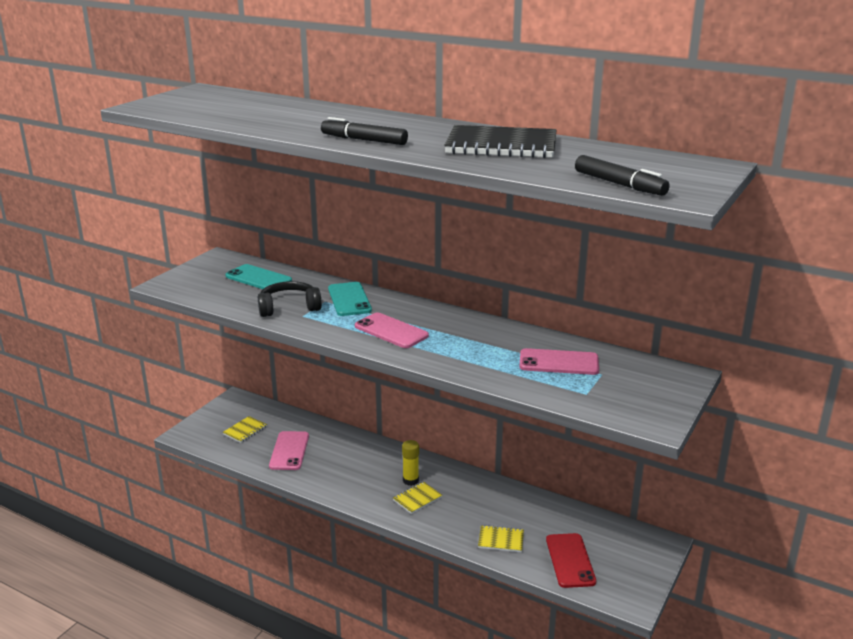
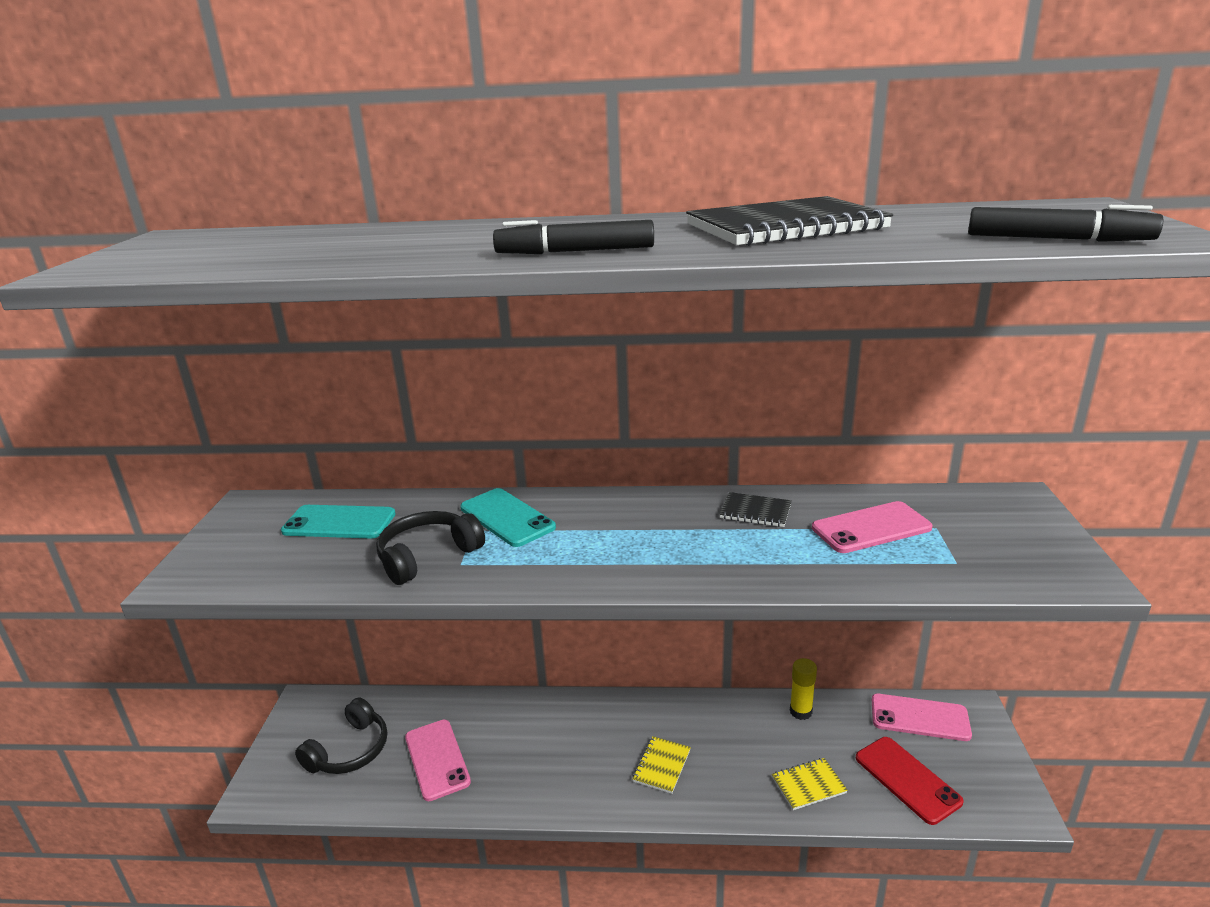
camera: 25 degrees left, 0 degrees up
(245, 430) = (349, 750): yellow notebook -> black headphones
(391, 331) = (613, 549): pink phone -> pink phone (919, 718)
(410, 480) = (632, 740): yellow glue stick -> yellow glue stick (800, 711)
(498, 335) = (755, 512): none -> black notebook

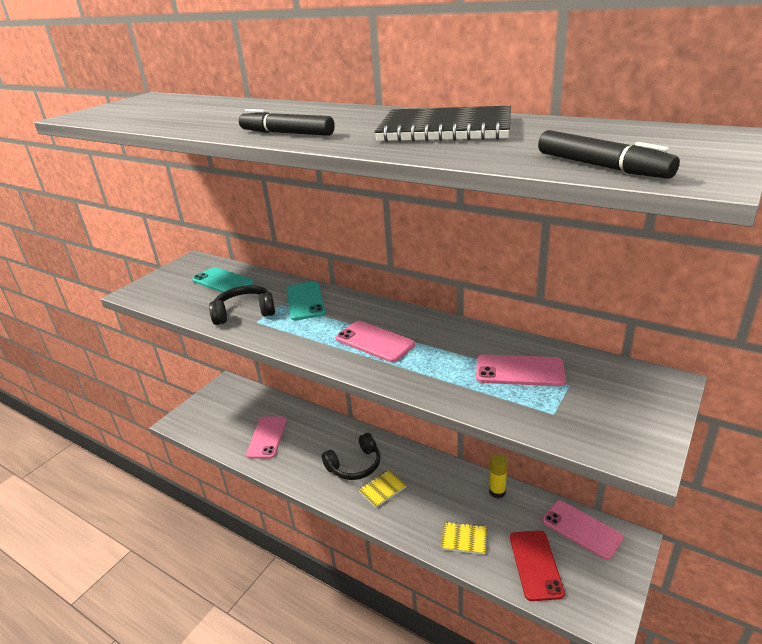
camera: 30 degrees right, 5 degrees up
(349, 750) = (230, 416): black headphones -> black headphones (355, 465)
(664, 543) = (374, 342): none -> pink phone
(755, 512) = (453, 337): black notebook -> none

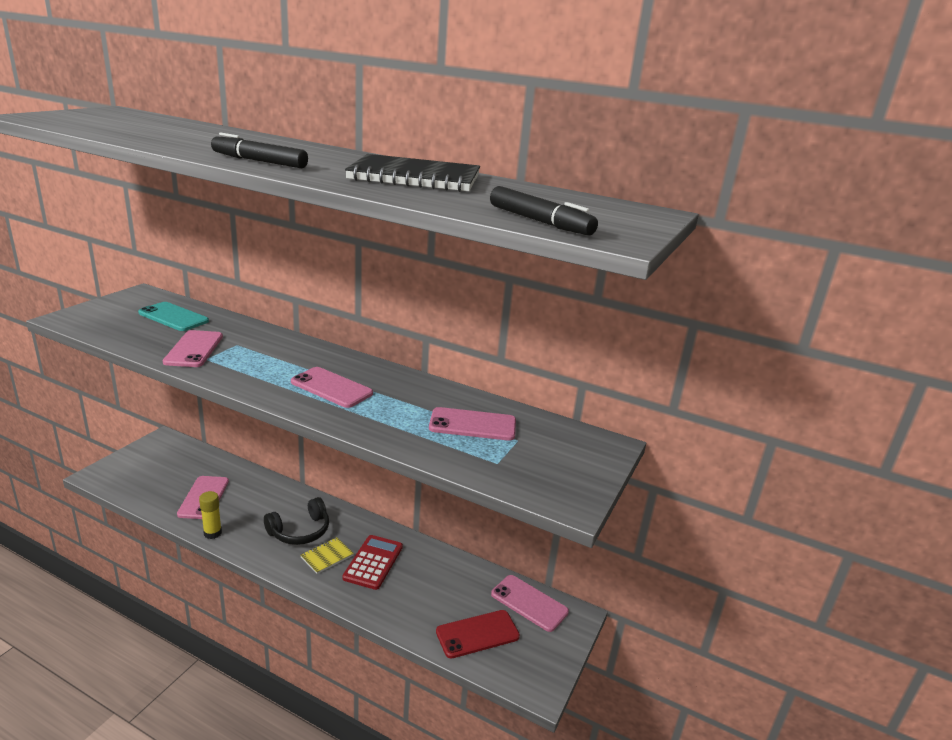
camera: 10 degrees left, 5 degrees down
(244, 313) = (194, 349): black headphones -> pink phone
(305, 301) = (263, 344): turquoise phone -> none
(425, 493) = (373, 562): none -> red calculator
(464, 539) = (407, 607): yellow notebook -> none
(497, 492) = (449, 564): yellow glue stick -> yellow glue stick (212, 533)
(535, 564) = (477, 634): red phone -> red phone turned 75 degrees clockwise

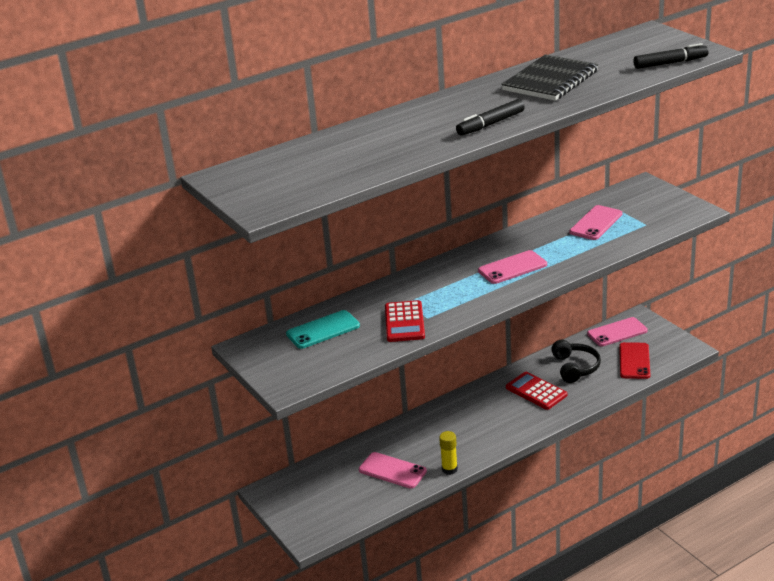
camera: 55 degrees left, 5 degrees up
(194, 349) = (404, 322): pink phone -> red calculator
(300, 531) = (475, 422): black headphones -> black headphones (575, 367)
(327, 556) = (516, 413): yellow notebook -> none

